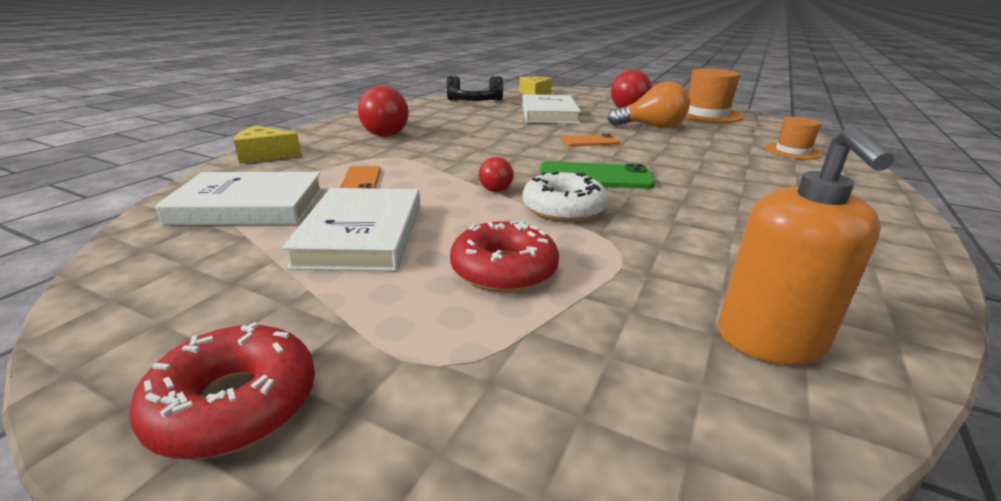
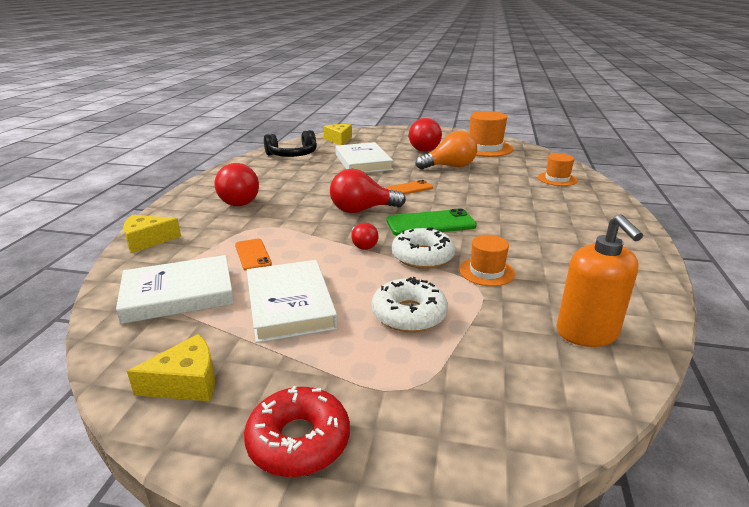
camera: 15 degrees left, 0 degrees up
(168, 298) = (186, 382): none -> yellow cheese
(504, 270) = (409, 314): red donut -> white donut
(518, 155) = (362, 210): none -> red light bulb
(643, 237) = (486, 271): none -> orange hat

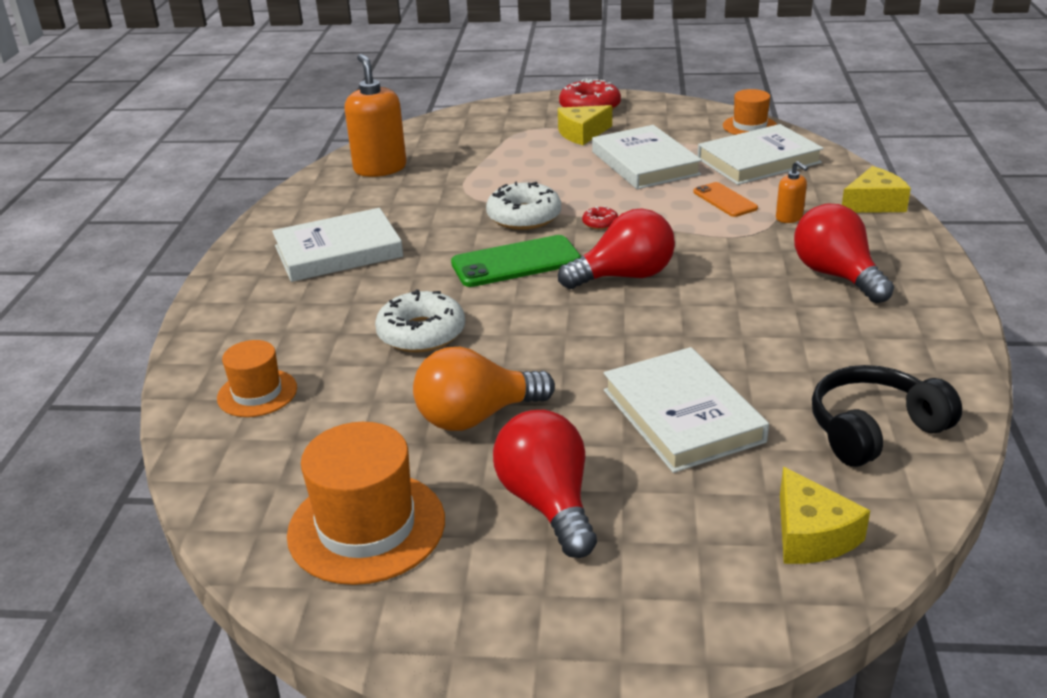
camera: 175 degrees right, 5 degrees up
(186, 382) = (683, 119): yellow cheese -> yellow cheese (582, 133)
(221, 236) = (789, 218): none -> orange soap dispenser
(363, 245) = (600, 223): red light bulb -> red donut
(409, 314) = (533, 166): white donut -> white donut (421, 333)
(410, 188) = (557, 334): orange phone -> none
(486, 271) = (452, 207): orange hat -> orange hat (749, 126)
(566, 242) = (338, 251): none -> white book

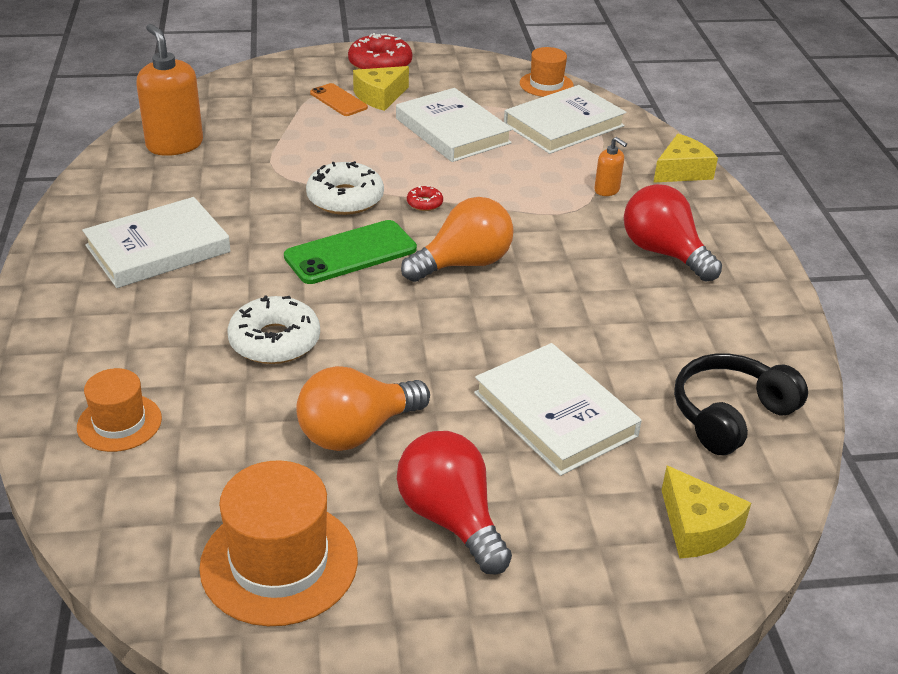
camera: 15 degrees left, 5 degrees up
(624, 276) = (463, 264): red light bulb -> orange light bulb
(725, 200) = (541, 172): orange phone -> orange phone (338, 100)

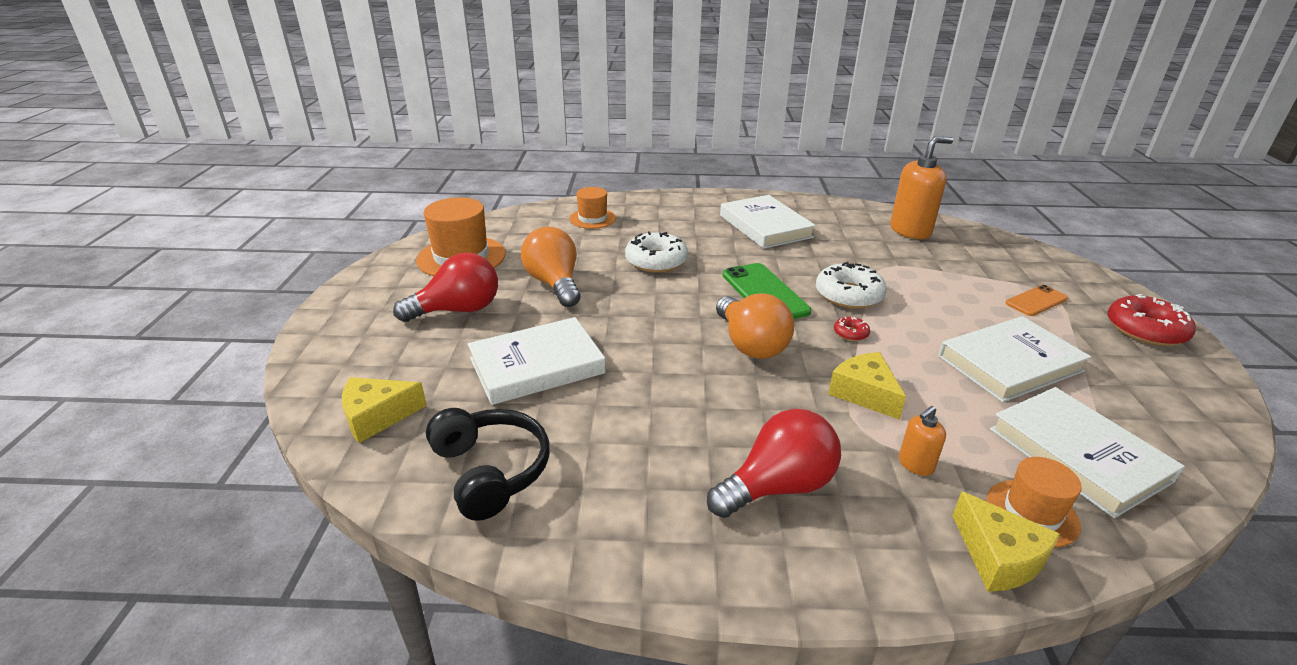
camera: 100 degrees right, 5 degrees down
(380, 96) = (1062, 324): yellow cheese -> yellow cheese (864, 393)
(546, 84) = (1199, 457): orange hat -> orange hat (1032, 513)

